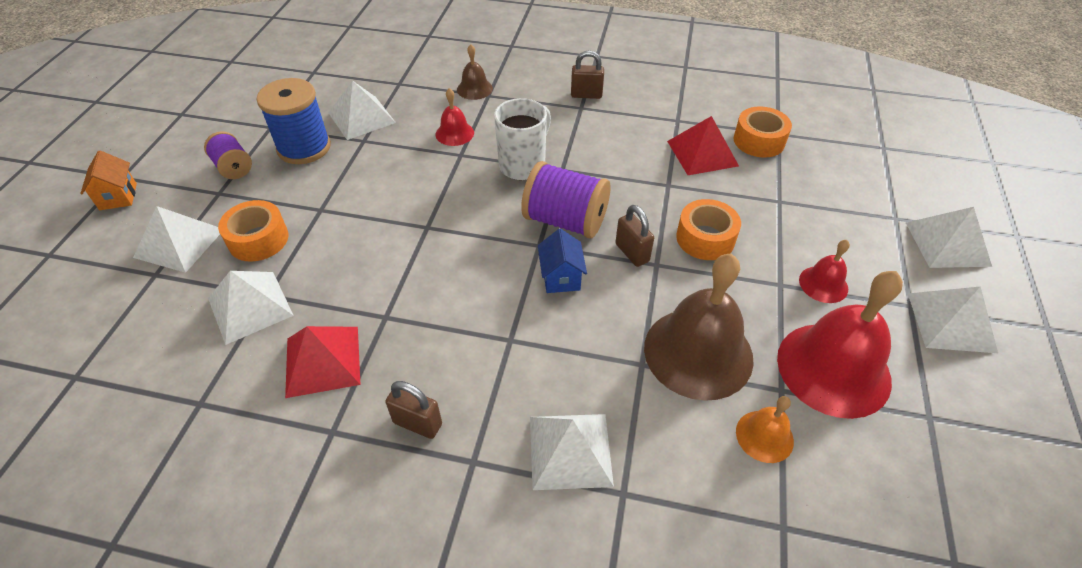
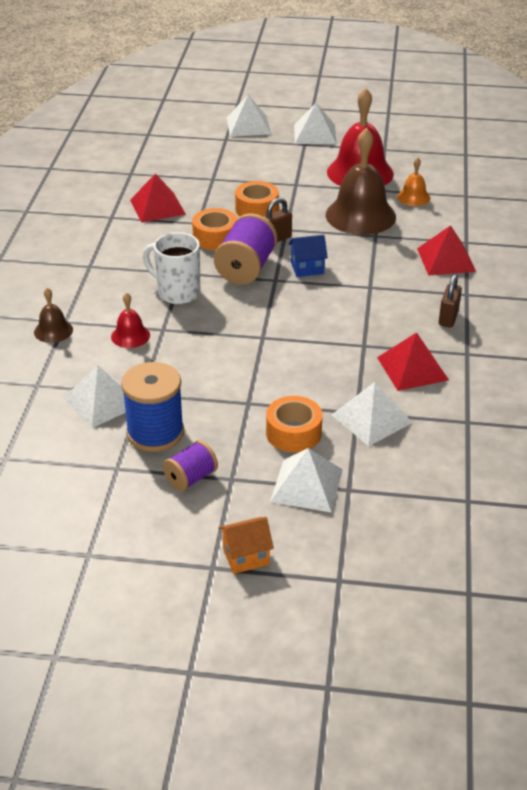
camera: 95 degrees left, 10 degrees down
(570, 450) = (446, 259): white pyramid -> red pyramid
(586, 95) = (69, 263): brown padlock -> none
(759, 141) = (141, 182): orange tape -> orange tape (215, 237)
(823, 284) = (292, 169): red bell -> none

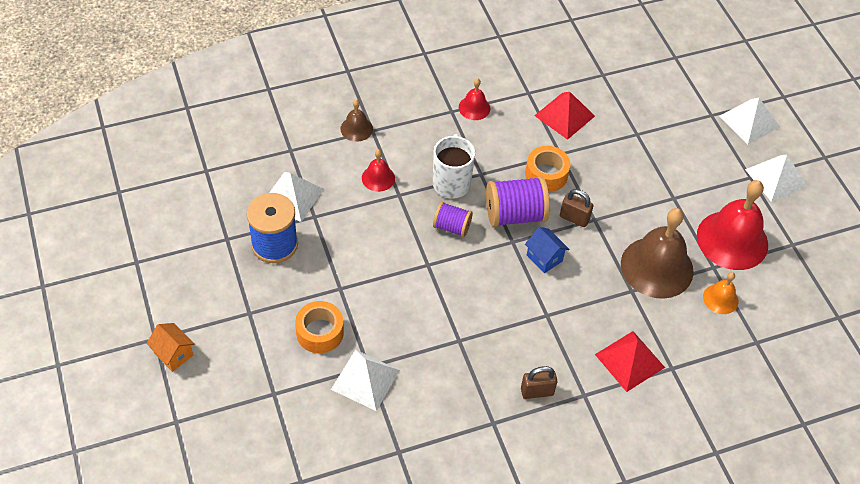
camera: 60 degrees right, 15 degrees up
(99, 251) = (474, 108): none -> red bell
(191, 478) = (237, 287): purple spool -> purple spool (451, 227)
(256, 209) = (611, 185): orange tape -> none
(306, 485) = (265, 363): white pyramid -> none
(412, 368) = (447, 387): red pyramid -> none

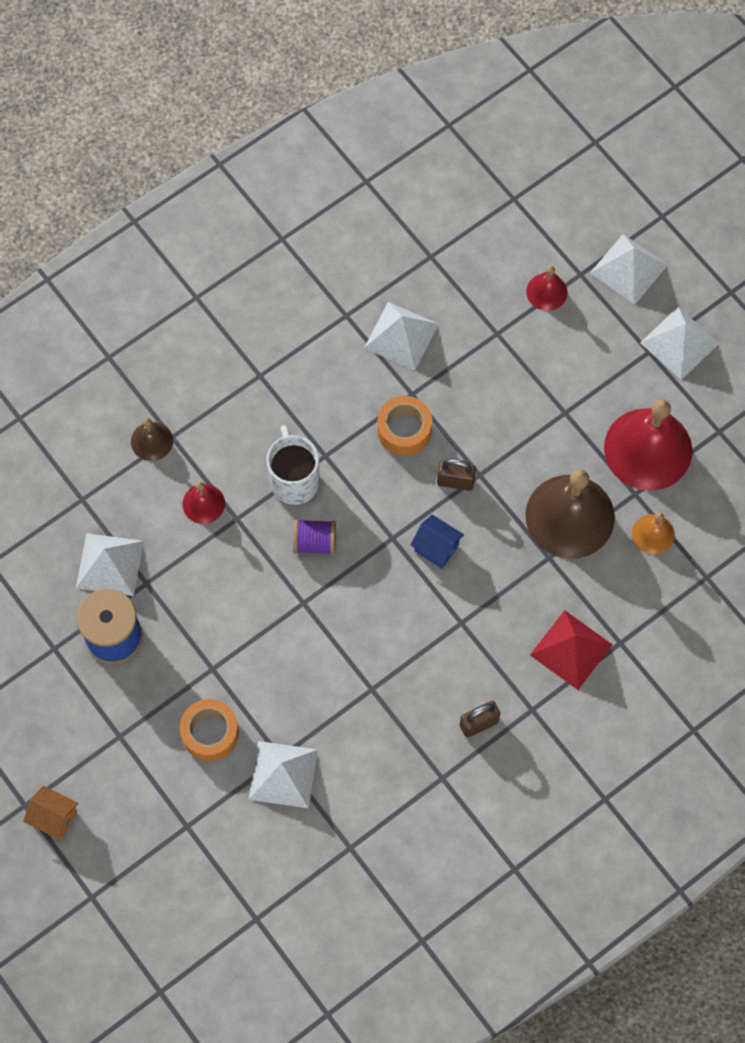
camera: 15 degrees left, 15 degrees up
(474, 108) = (286, 361): red bell -> red bell (546, 292)
(515, 215) = (384, 500): purple spool -> none
(564, 115) = (401, 336): red pyramid -> white pyramid

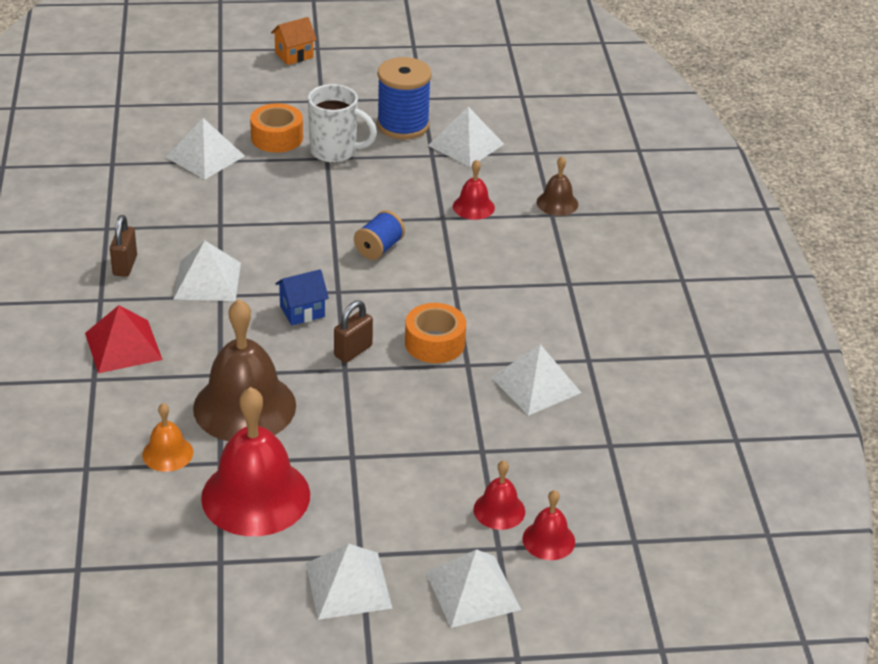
camera: 120 degrees right, 30 degrees down
(294, 480) = (447, 261): white mug -> white mug (335, 152)
(314, 542) = (379, 248): purple spool -> blue spool
(451, 645) = (207, 280): none -> white pyramid
(551, 248) = (548, 540): none -> red bell

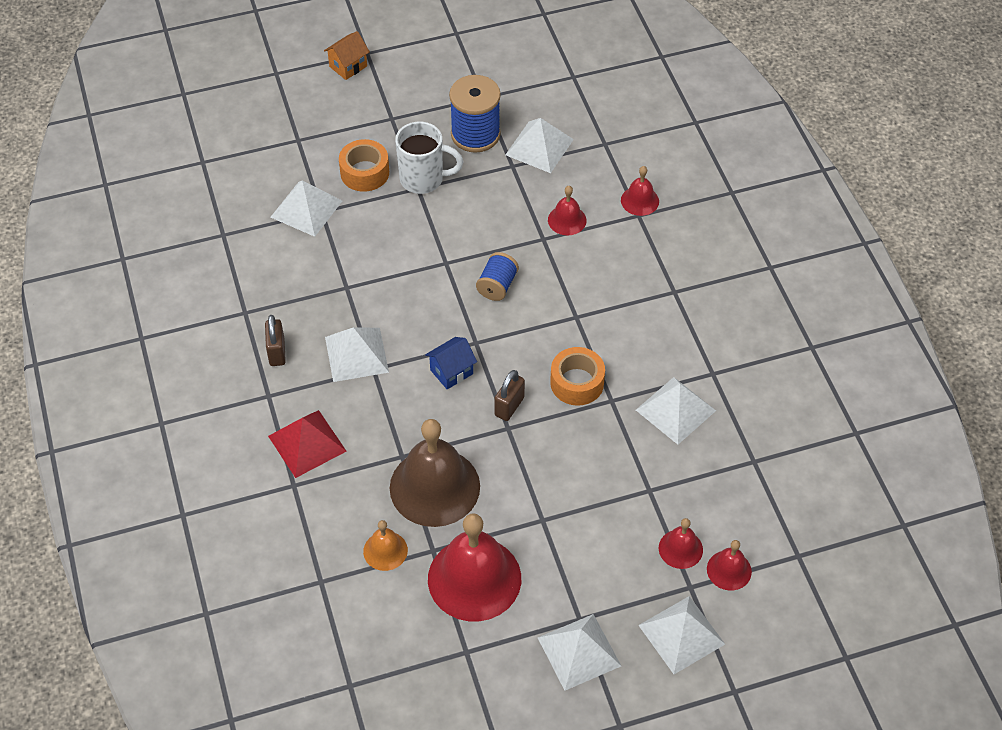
camera: 10 degrees left, 15 degrees up
(557, 203) = (640, 200): brown bell -> red bell

